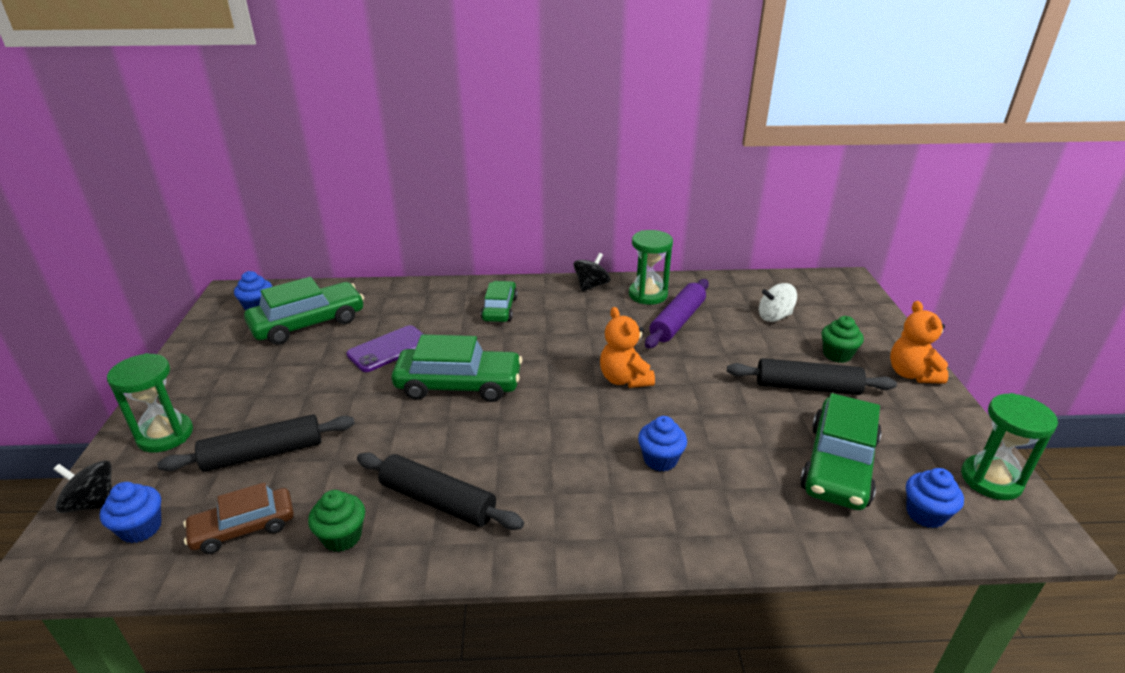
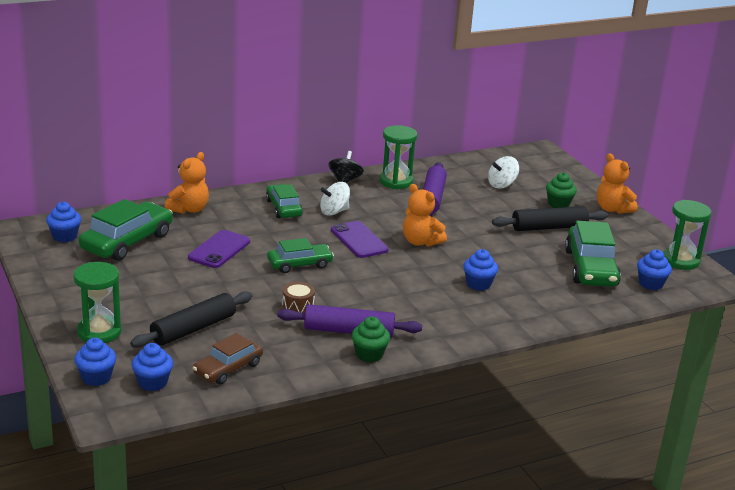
camera: 25 degrees left, 5 degrees down
(93, 503) = (96, 377): black spinning top -> blue cupcake
(342, 537) = (302, 360): green cupcake -> green cupcake (369, 354)
(403, 295) = (189, 209): none -> orange teddy bear
(405, 449) = (298, 308): none -> brown drum
(437, 501) = (349, 331): black rolling pin -> purple rolling pin
(459, 385) = (299, 264): green car -> green car, size x0.62
(551, 321) = (334, 211): none -> white spinning top
(552, 364) = (359, 240): none -> purple phone

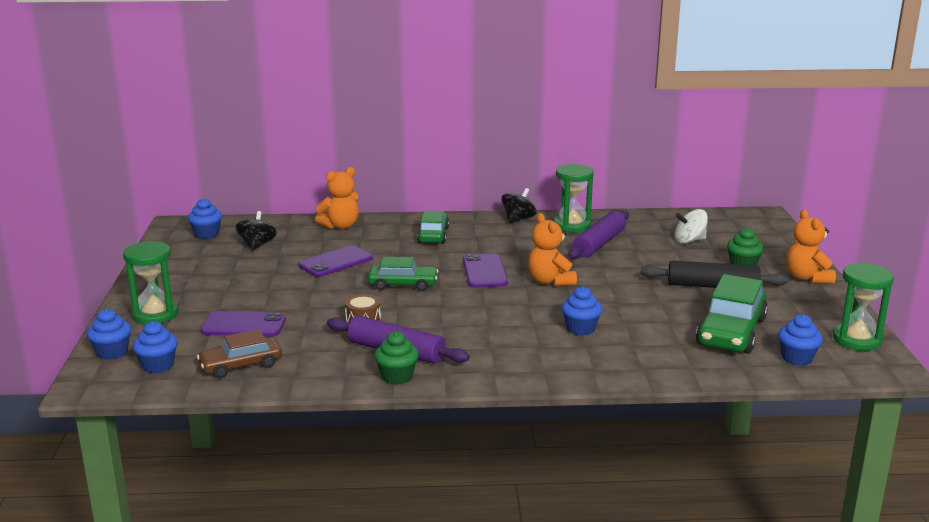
camera: 25 degrees right, 5 degrees down
(127, 242) = (257, 245): green car -> black spinning top
(193, 329) = (243, 325): black rolling pin -> purple phone
(334, 211) = (482, 244): white spinning top -> none

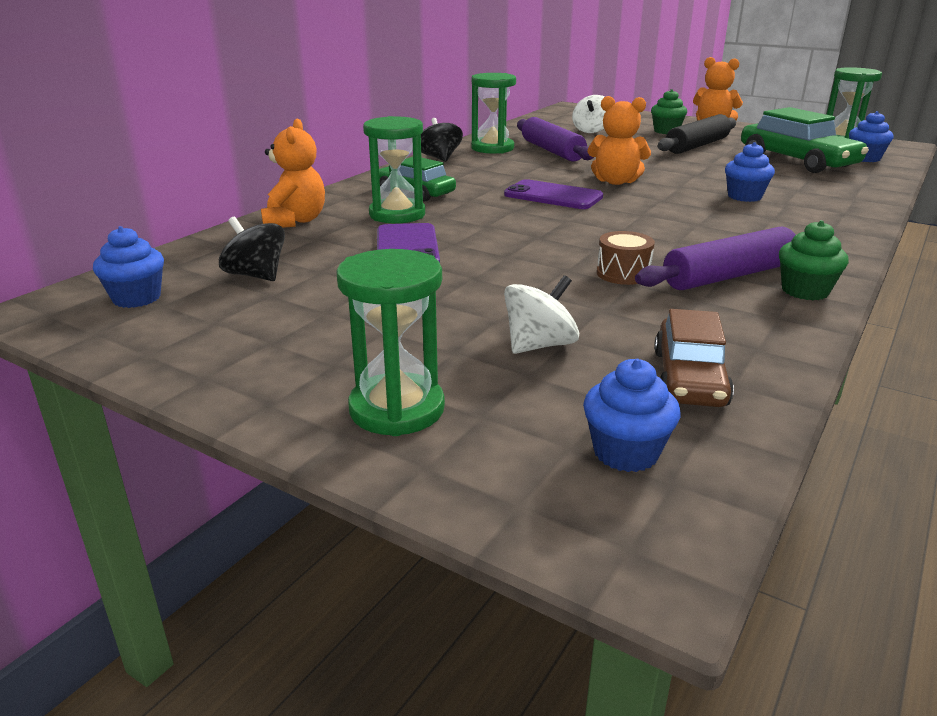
camera: 55 degrees left, 5 degrees up
(112, 352) = (515, 491): blue cupcake -> none
(243, 325) = (539, 345): purple phone -> white spinning top
(385, 244) = (397, 214): none -> green hourglass
(403, 285) = (534, 232): green car -> none

